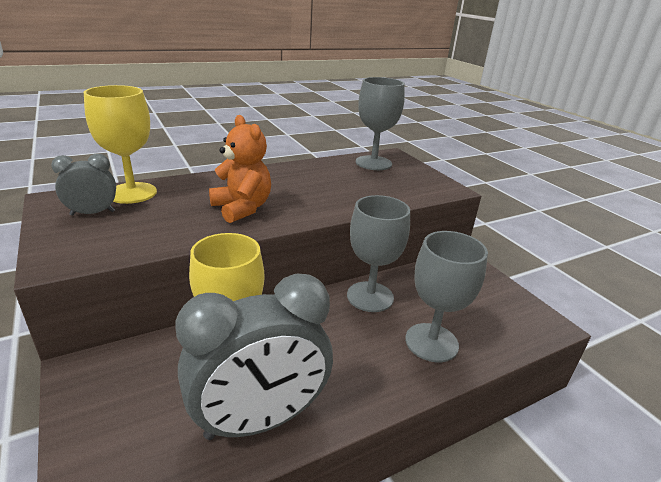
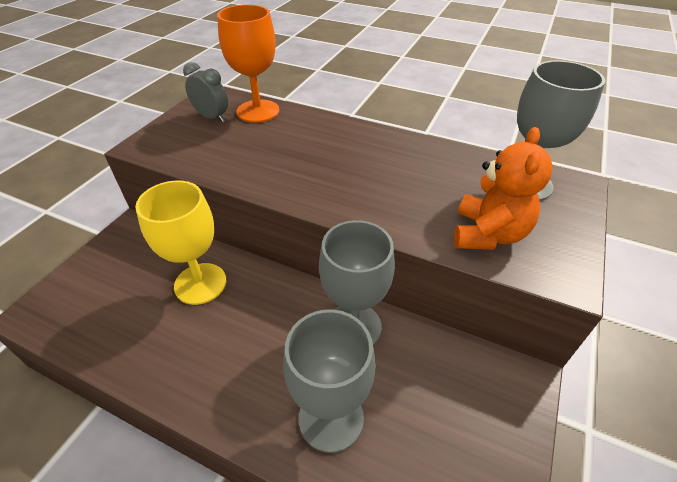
camera: 55 degrees right, 15 degrees up
(132, 193) = (258, 111): yellow goblet -> orange goblet
(242, 208) = (300, 167): orange teddy bear -> orange teddy bear (488, 234)
(259, 420) = (143, 345): grey clock -> none

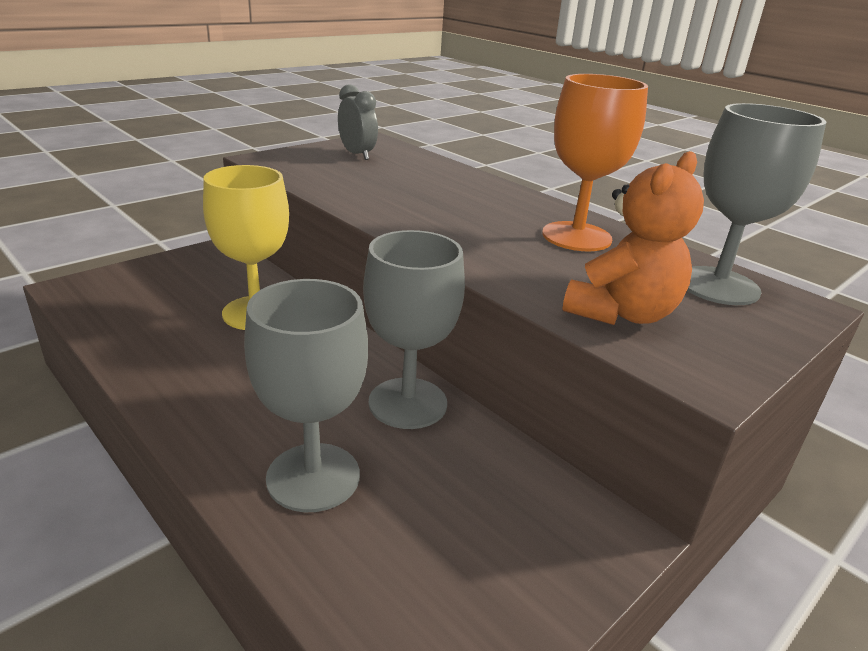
camera: 20 degrees right, 15 degrees down
(258, 111) = (413, 160): orange goblet -> orange goblet (576, 236)

